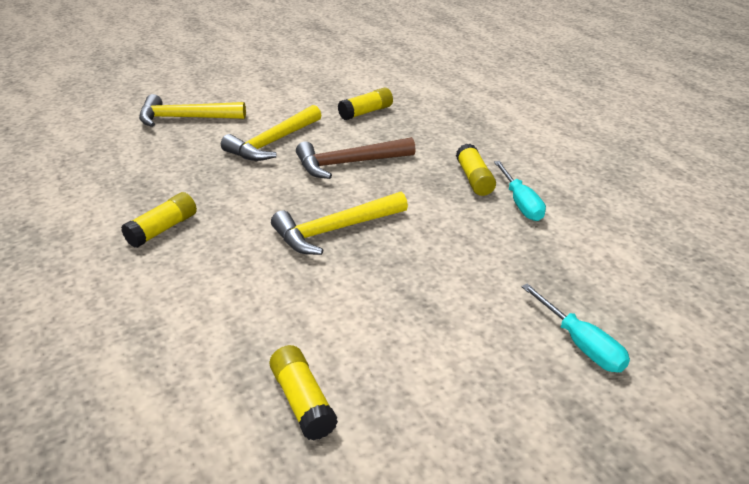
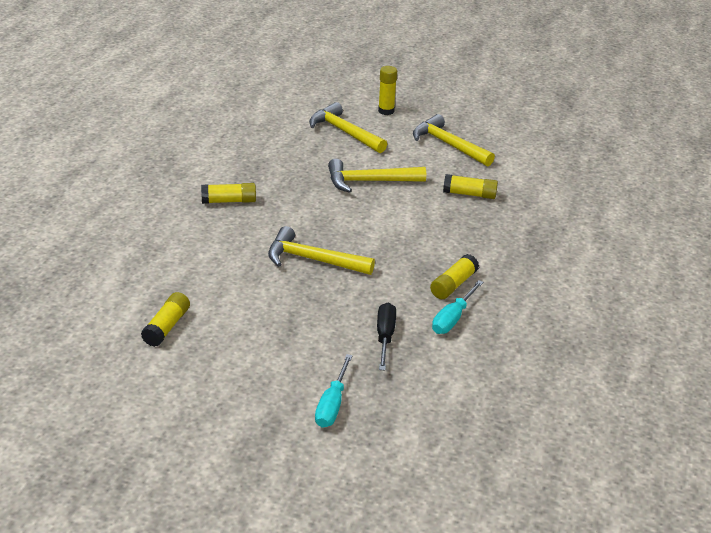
camera: 45 degrees right, 0 degrees up
(196, 88) = (386, 111): none -> yellow glue stick
(289, 88) = (448, 145): none -> yellow hammer
(349, 163) = (392, 224): brown hammer -> none
(505, 252) = (385, 336): none -> black screwdriver

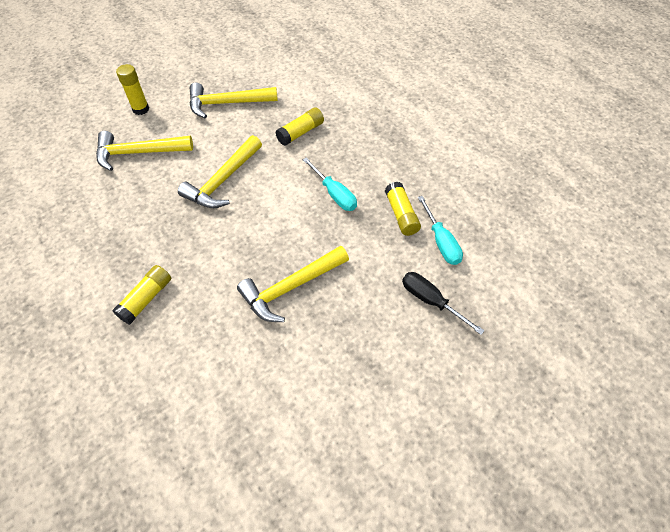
camera: 50 degrees left, 20 degrees up
(167, 327) = (288, 475): yellow glue stick -> none
(332, 404) = (492, 396): turquoise screwdriver -> turquoise screwdriver (334, 194)

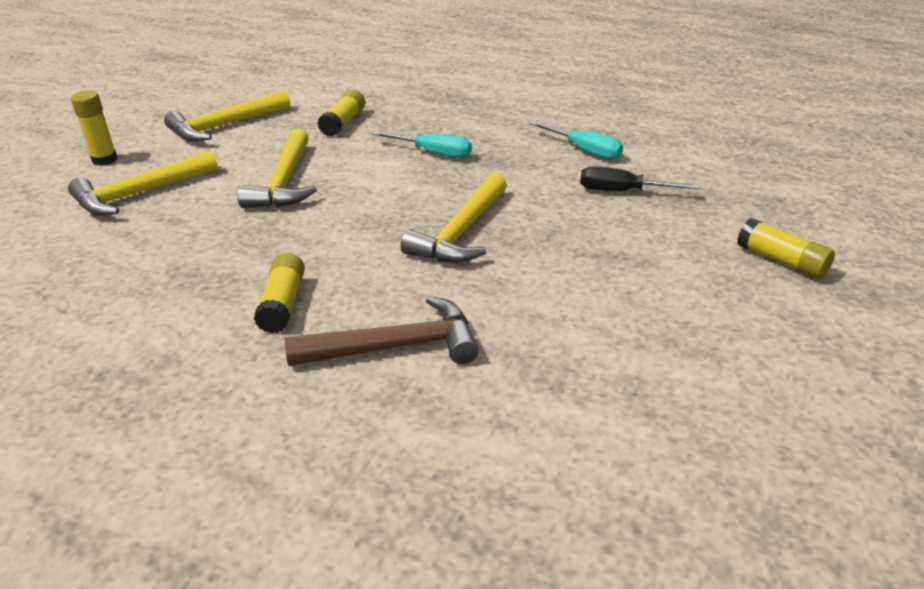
camera: 30 degrees left, 20 degrees down
(178, 373) = (395, 346): none -> brown hammer
(401, 214) = (523, 145): yellow glue stick -> yellow glue stick (781, 261)

